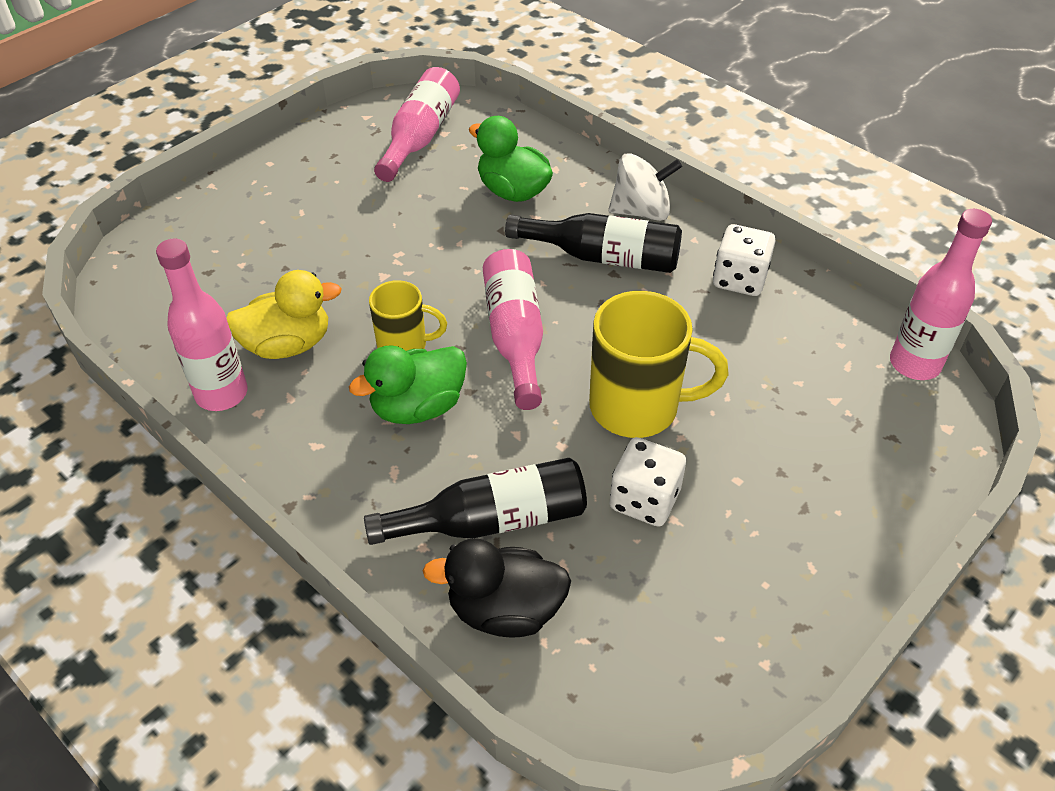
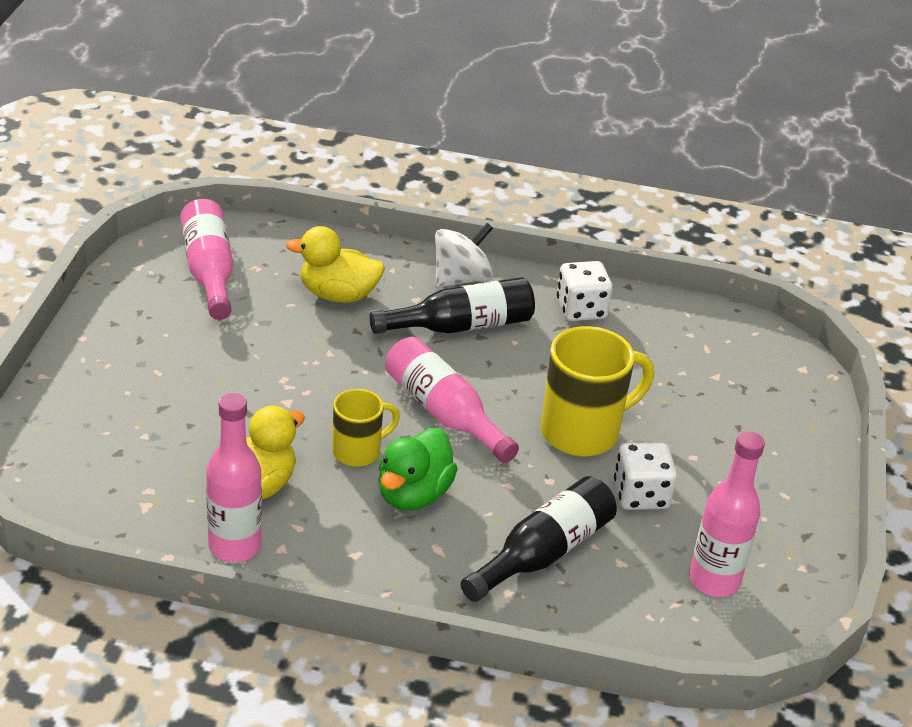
camera: 35 degrees left, 10 degrees down
(505, 610) = (605, 608): black duck -> none
(513, 191) = (338, 295): green duck -> yellow duck
(914, 364) = (750, 331): pink bottle -> pink bottle (714, 580)

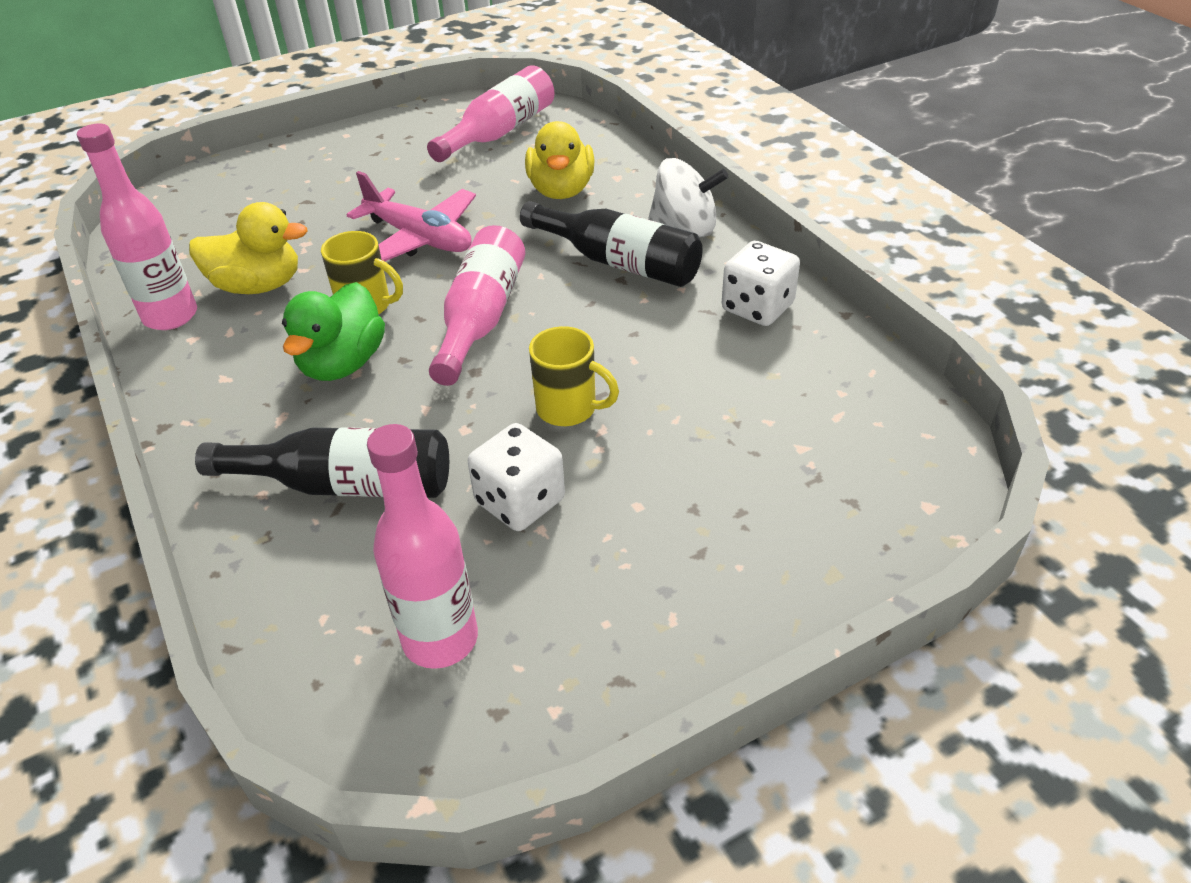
camera: 55 degrees right, 5 degrees up
(305, 385) = (419, 238): none -> pink plane
(338, 295) = (561, 190): yellow duck -> yellow duck turned 150 degrees counterclockwise
(413, 494) = (343, 364): green duck -> green duck turned 60 degrees counterclockwise
(583, 432) = (568, 409): yellow mug -> yellow mug, size x0.59

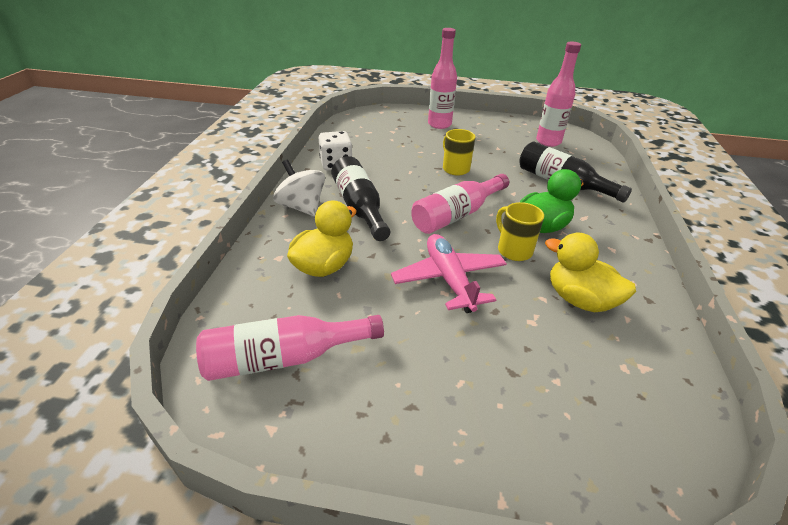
camera: 145 degrees left, 5 degrees down
(171, 316) = (648, 306): pink bottle -> pink bottle (439, 124)
(520, 501) = (499, 155): white dice -> none

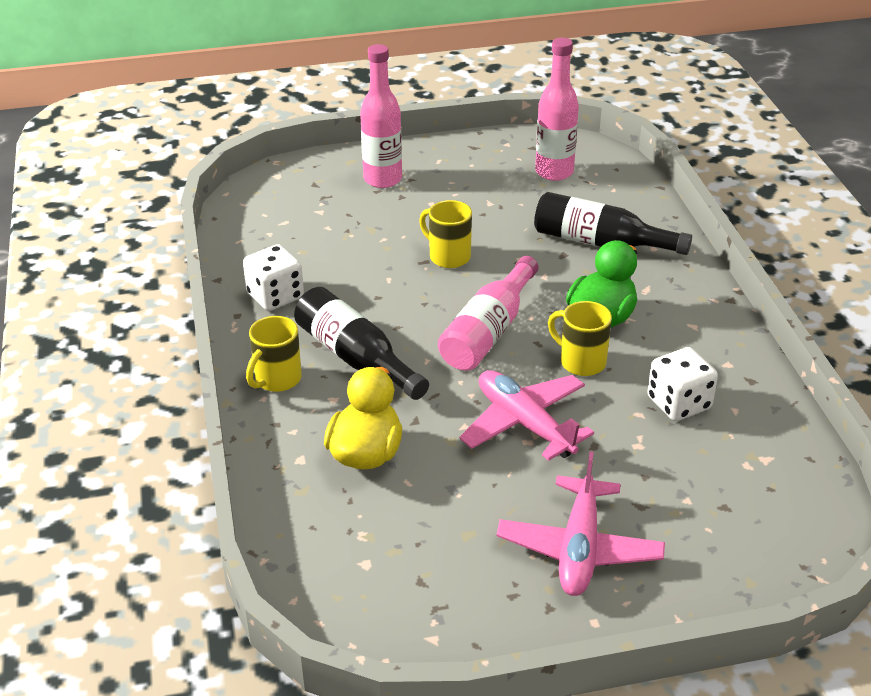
camera: 20 degrees left, 0 degrees up
(284, 358) = (397, 570): pink bottle -> none
(301, 207) = (277, 380): white spinning top -> yellow mug
(441, 391) = (579, 548): none -> pink plane
(579, 300) = (679, 403): yellow duck -> white dice

